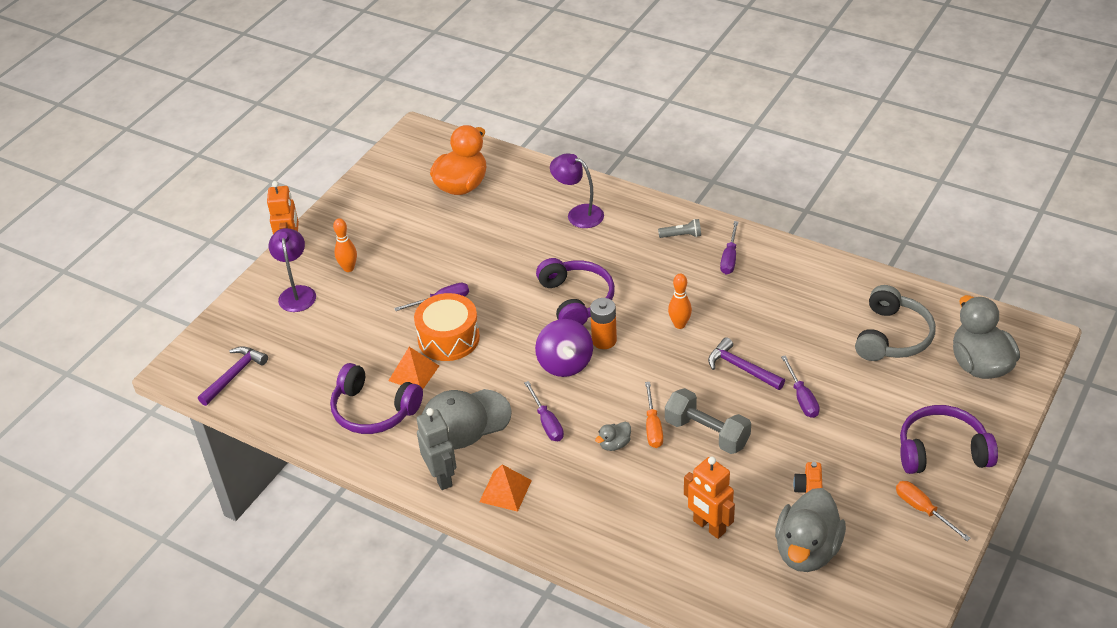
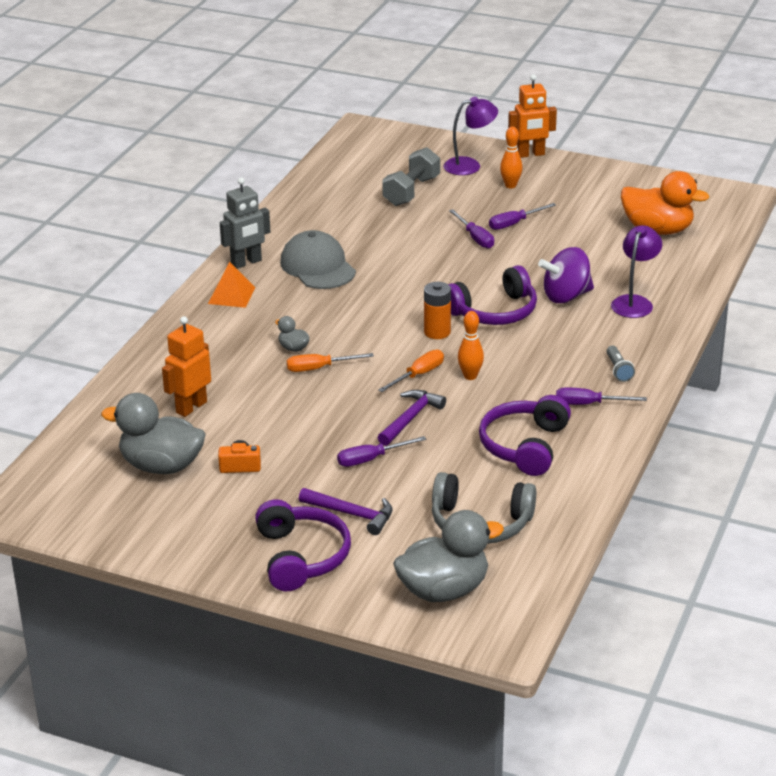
camera: 80 degrees right, 10 degrees down
(234, 375) = (359, 153): purple hammer -> purple hammer (352, 514)
(374, 410) = (324, 221): purple headphones -> purple headphones (525, 446)
(414, 373) = (374, 235): orange pyramid -> none
(448, 338) = (424, 247): orange drum -> none
(547, 422) = (318, 309): purple screwdriver -> purple screwdriver (514, 223)
(565, 364) = (399, 312): purple spinning top -> purple spinning top (566, 296)
(707, 433) = (313, 400): grey dumbbell -> grey dumbbell (411, 191)
(923, 510) = (215, 541): orange screwdriver -> orange screwdriver (418, 375)

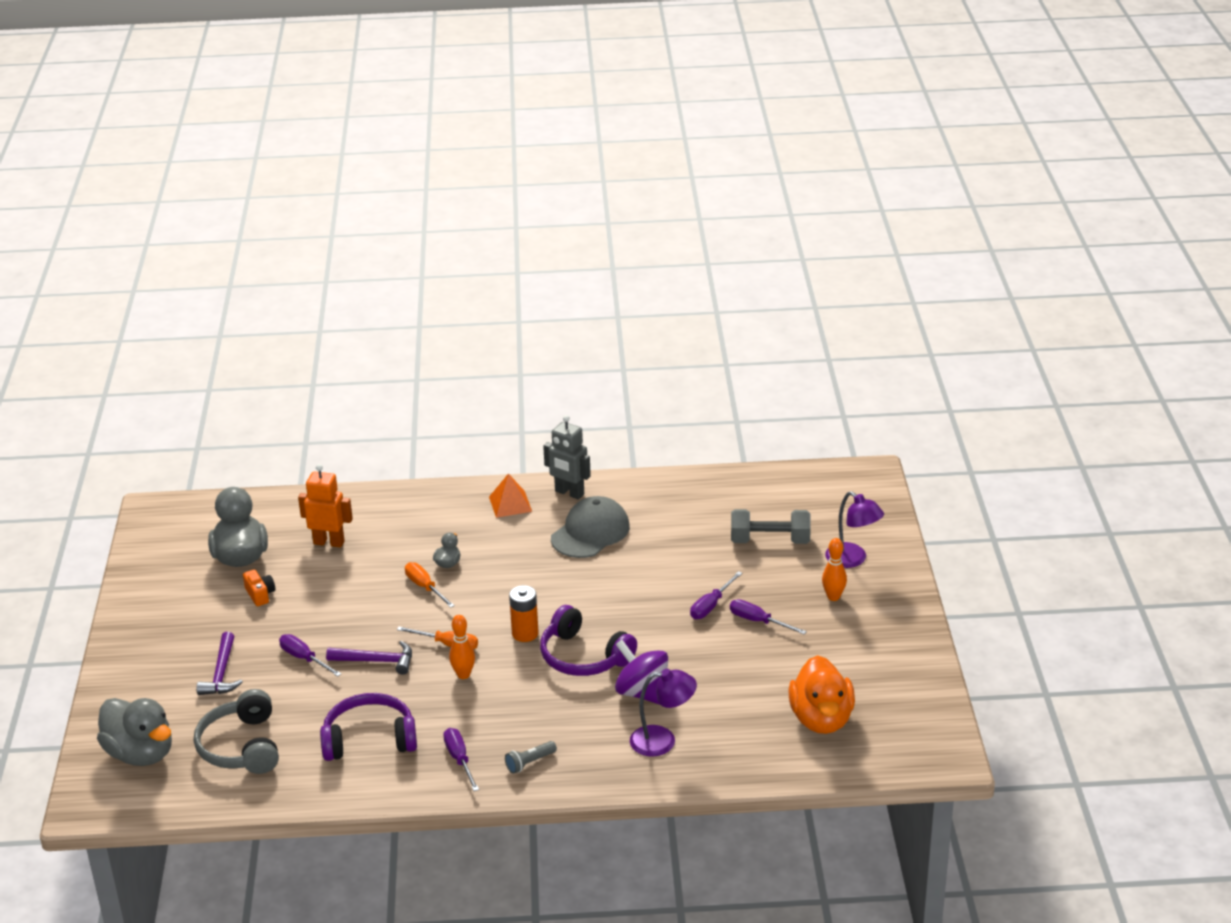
camera: 65 degrees right, 0 degrees up
(301, 557) = (153, 665): purple headphones -> none
(530, 154) = (910, 591): orange robot -> none

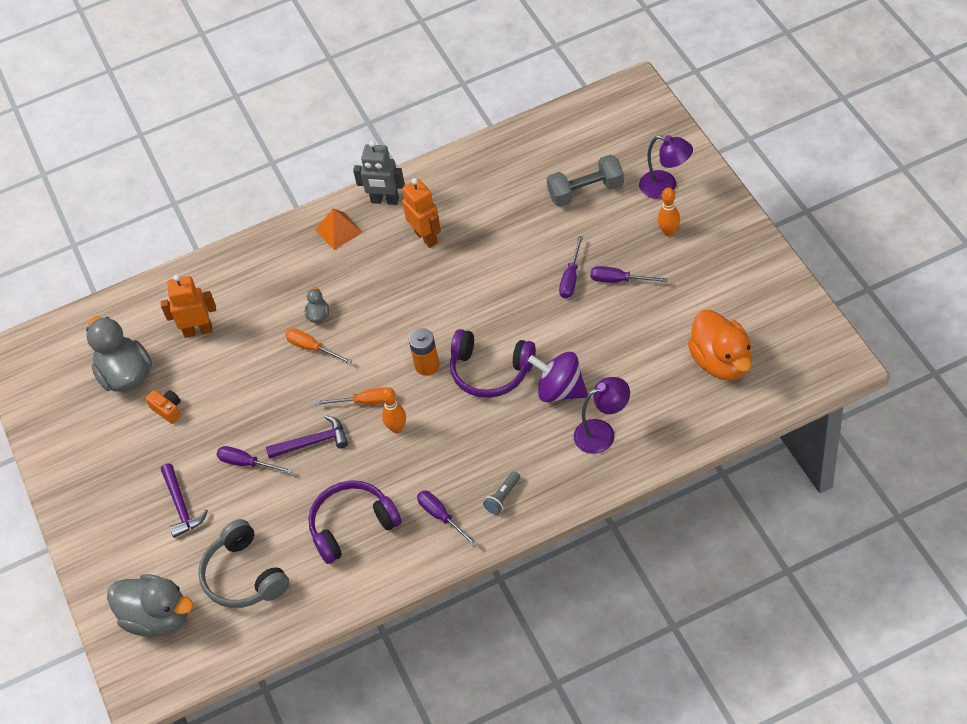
camera: 15 degrees left, 20 degrees up
(590, 532) = (426, 237): grey cap -> orange robot

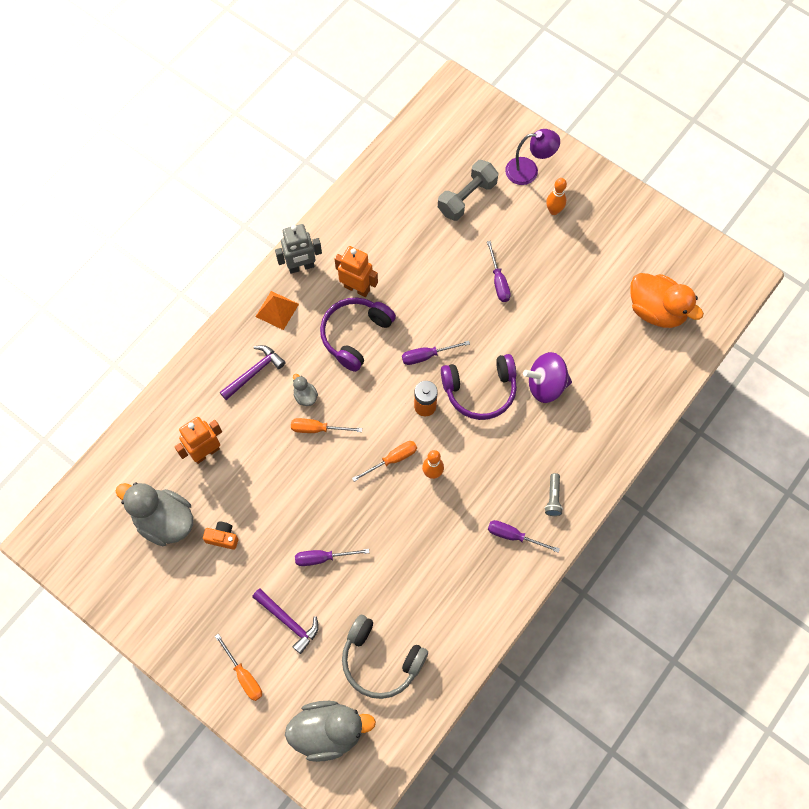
camera: 35 degrees left, 15 degrees up
(112, 536) = (244, 675): none -> orange screwdriver
(313, 442) = (369, 514): purple hammer -> purple hammer (254, 372)
(352, 526) = (445, 575): purple headphones -> purple headphones (355, 335)
(602, 433) = (599, 409): purple lamp -> none
(619, 280) = (538, 269): purple screwdriver -> purple screwdriver (427, 356)

